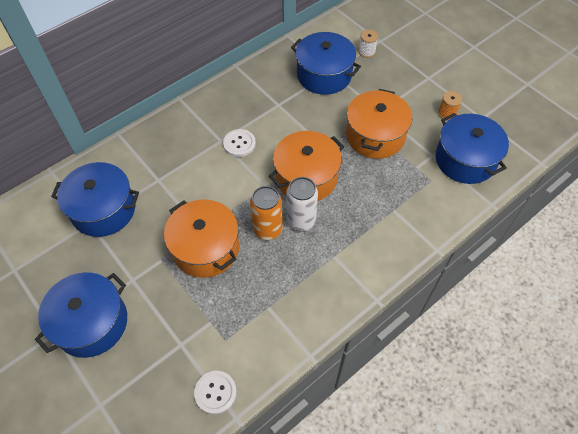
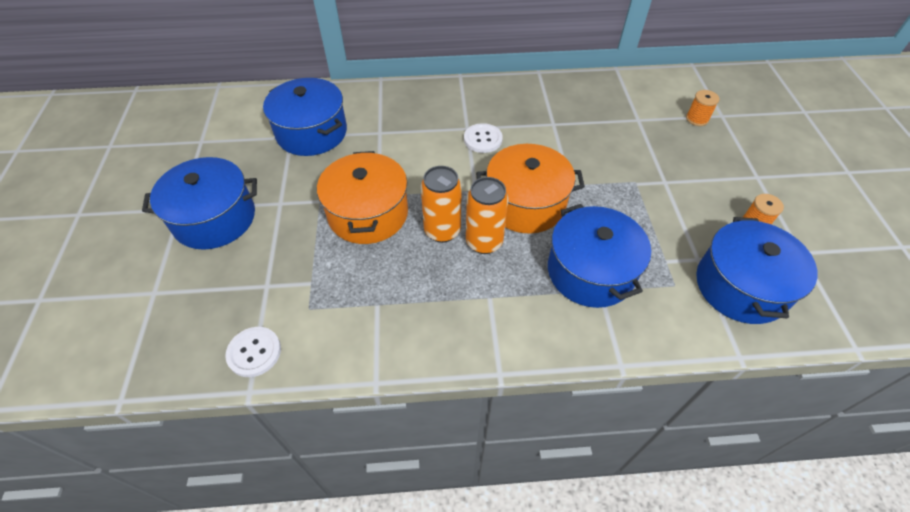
camera: 35 degrees right, 5 degrees down
(301, 221) = (484, 242): white can -> orange can
(324, 75) = (627, 119): blue pot -> blue pot (590, 271)
(367, 52) = (697, 119): white spool -> orange spool
(375, 136) = (639, 203): orange pot -> none

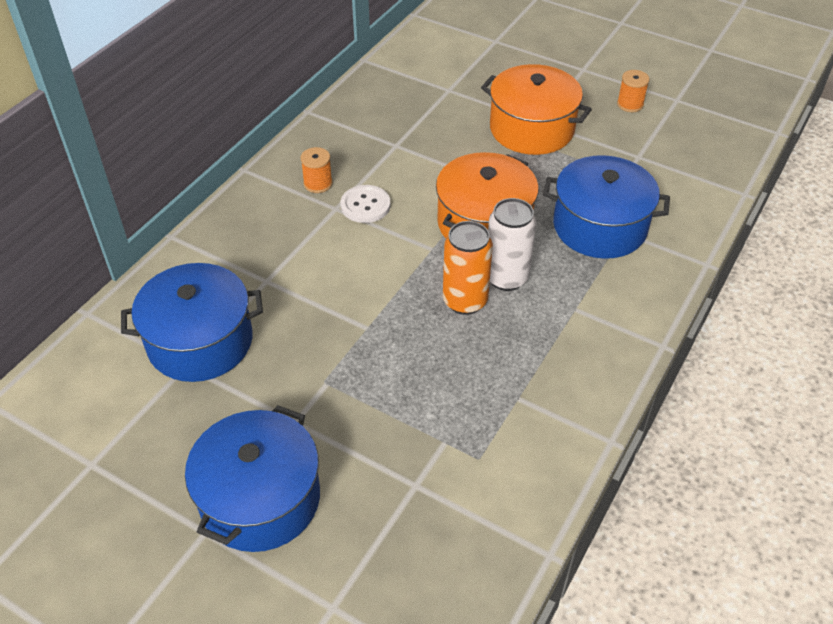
camera: 55 degrees left, 5 degrees down
(254, 352) = (502, 531): white button -> none
(368, 213) = (386, 349): orange pot -> orange pot (531, 129)
(484, 242) = (506, 278): orange can -> white can
(697, 119) = (485, 57): orange spool -> orange spool (318, 184)
(740, 286) = (683, 151): blue pot -> none

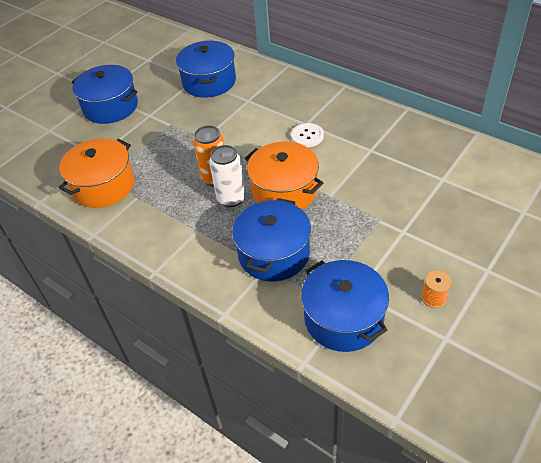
camera: 100 degrees right, 0 degrees up
(318, 184) = (330, 115): orange spool -> none
(531, 129) = (392, 225): orange pot -> orange pot (103, 186)
(677, 166) = (343, 318): none -> blue pot

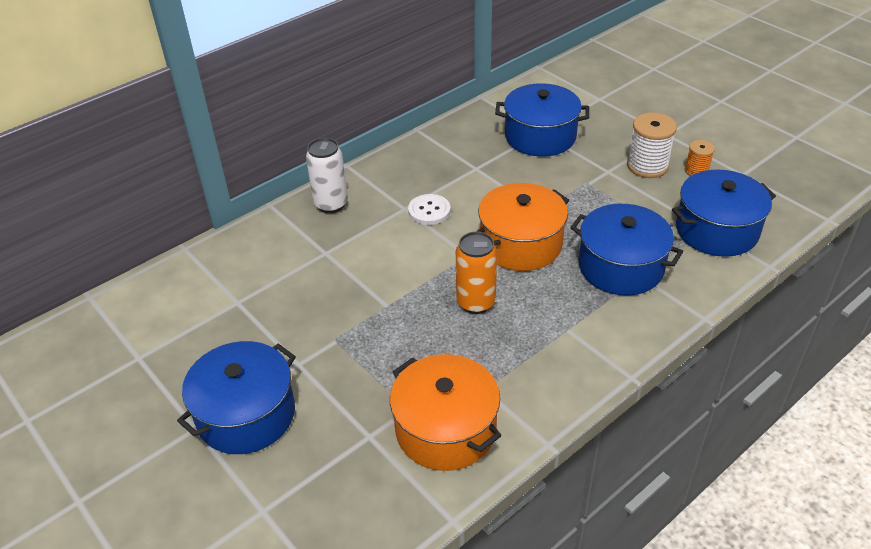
camera: 80 degrees left, 5 degrees down
(209, 82) = (255, 287): blue pot -> blue pot (540, 136)
(231, 198) = (519, 291): white can -> white can (331, 204)
(424, 259) = (647, 166): none -> white spool

